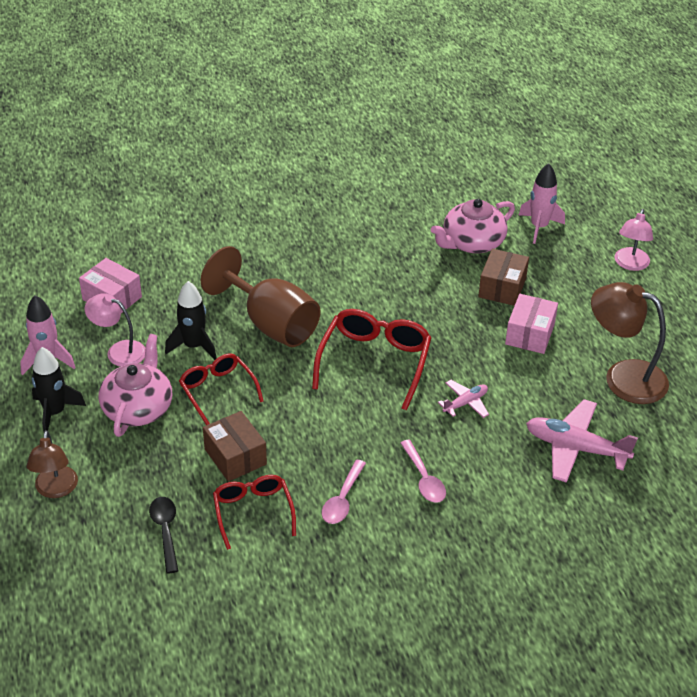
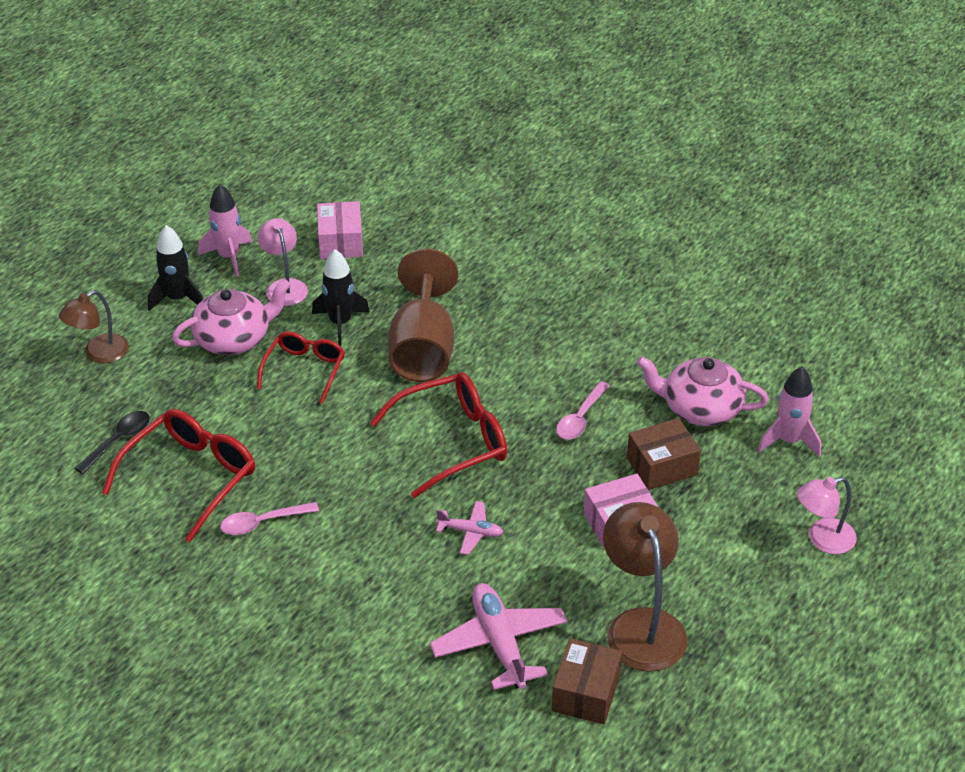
camera: 50 degrees right, 0 degrees up
(235, 456) = (241, 428): brown box -> brown box (585, 693)
(253, 512) = (191, 477): red glasses -> red glasses, size x1.55
(424, 478) = (343, 560): pink spoon -> pink spoon (580, 418)

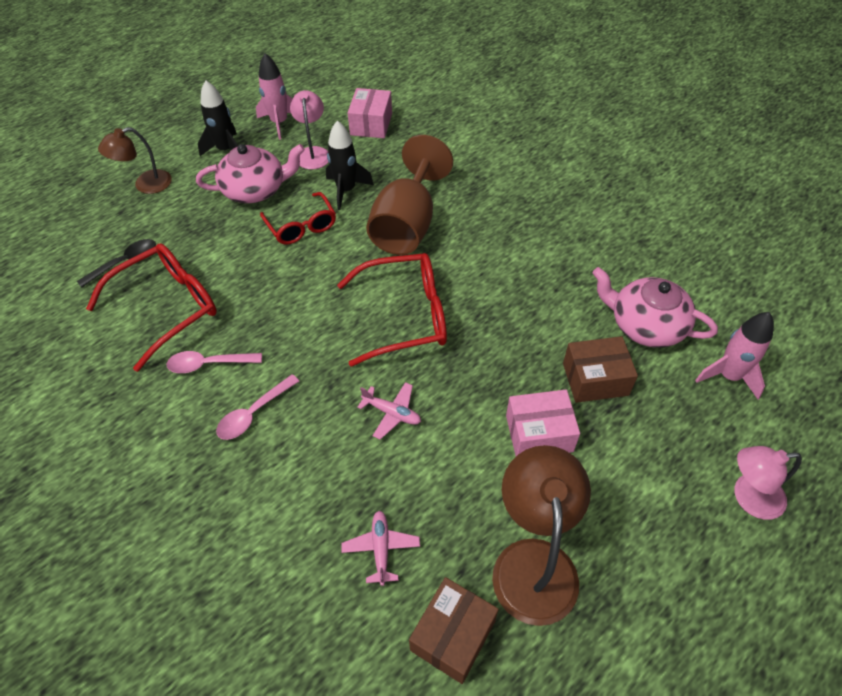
camera: 15 degrees right, 10 degrees up
(304, 370) = (301, 226): red glasses -> red glasses turned 120 degrees clockwise
(499, 643) = (381, 549): pink plane -> pink plane, size x0.54
(580, 418) = (528, 315): pink spoon -> pink spoon (254, 413)

